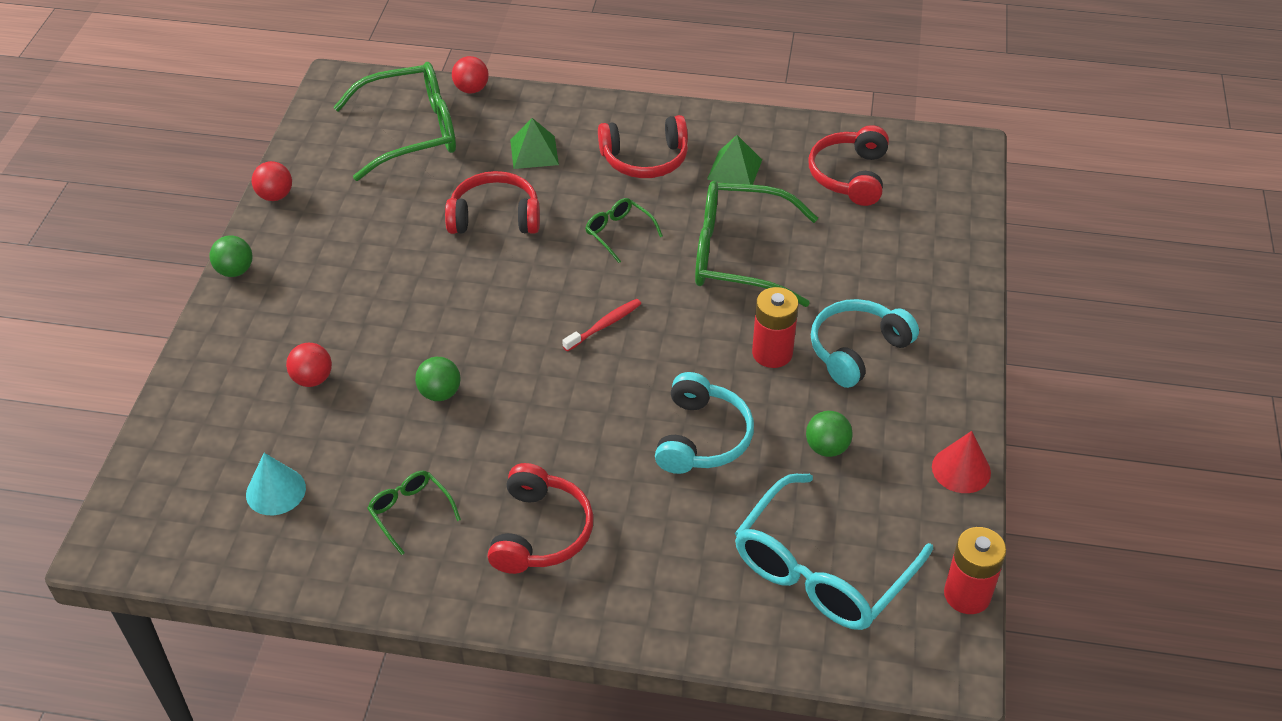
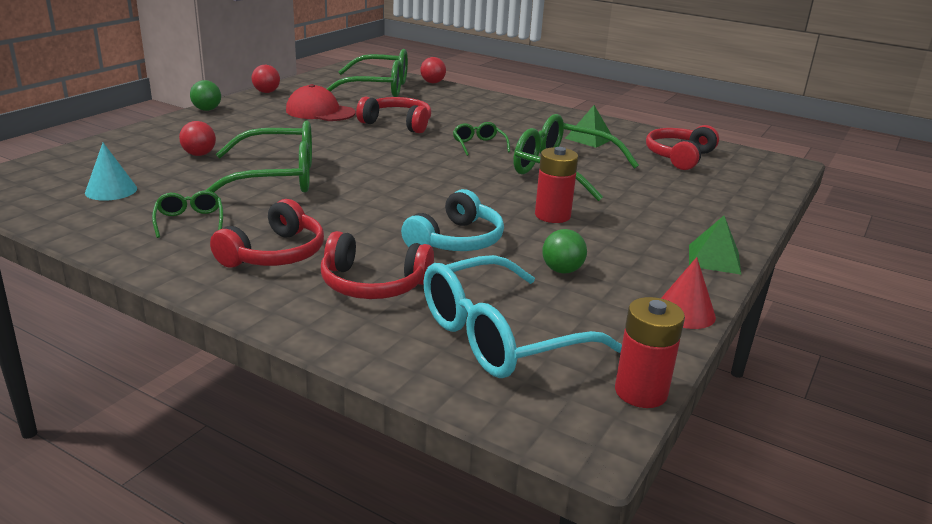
camera: 20 degrees right, 20 degrees down
(381, 222) = (320, 112): none -> red cap
(440, 393) = (277, 178): green ball -> green glasses
(534, 152) = (450, 108): green pyramid -> green pyramid (714, 259)
(604, 325) = (429, 177): red toothbrush -> none
(645, 159) = (526, 123): red headphones -> red headphones (373, 284)
(857, 350) = (628, 229): turquoise headphones -> none

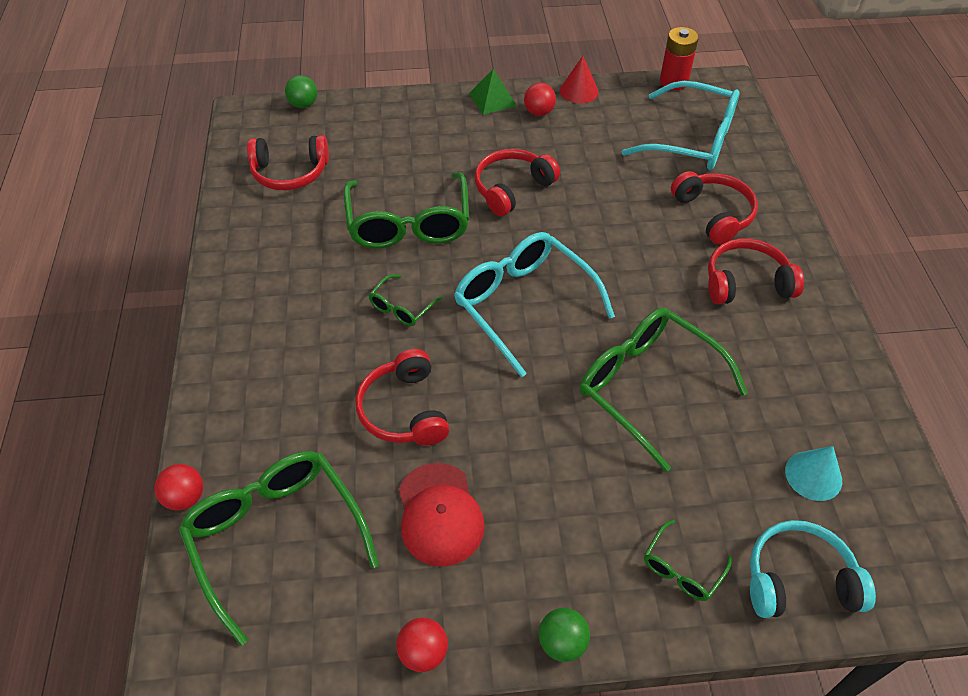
camera: 125 degrees left, 25 degrees up
(189, 221) = (776, 368): green glasses -> green glasses (681, 569)
(199, 154) = (678, 496): red ball -> red ball (539, 112)
(417, 173) = (523, 304): none -> turquoise glasses
(456, 240) = (612, 212): turquoise headphones -> turquoise headphones (799, 580)
(552, 215) = (512, 188): red battery -> red headphones
(562, 270) = (590, 150): green ball -> green ball (303, 104)
(589, 138) = (294, 244): green pyramid -> none

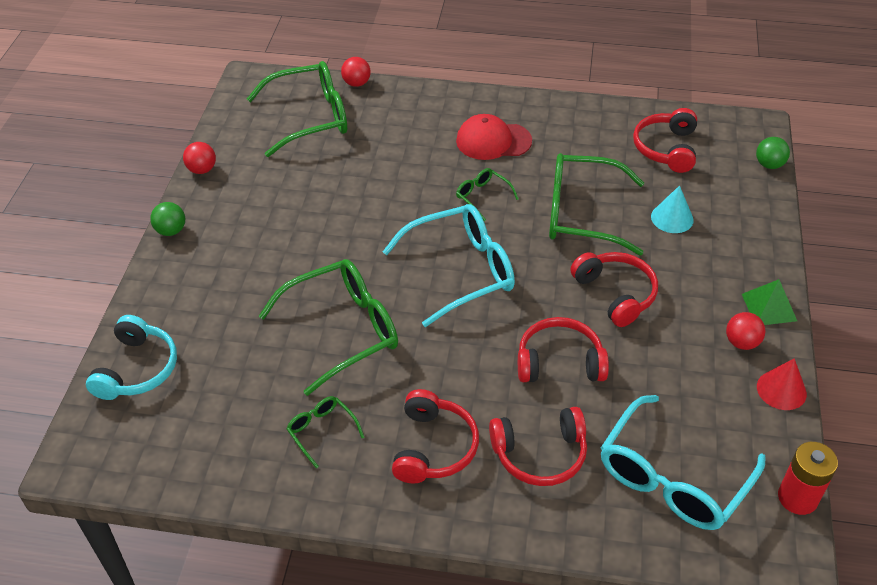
camera: 105 degrees right, 5 degrees down
(404, 410) = (381, 185): red headphones -> red headphones (559, 362)
(439, 514) = (288, 190): red cap -> red cap (493, 141)
(681, 569) = (182, 304): green glasses -> green glasses (321, 431)
(813, 475) = (210, 414): turquoise cone -> turquoise cone (672, 218)

